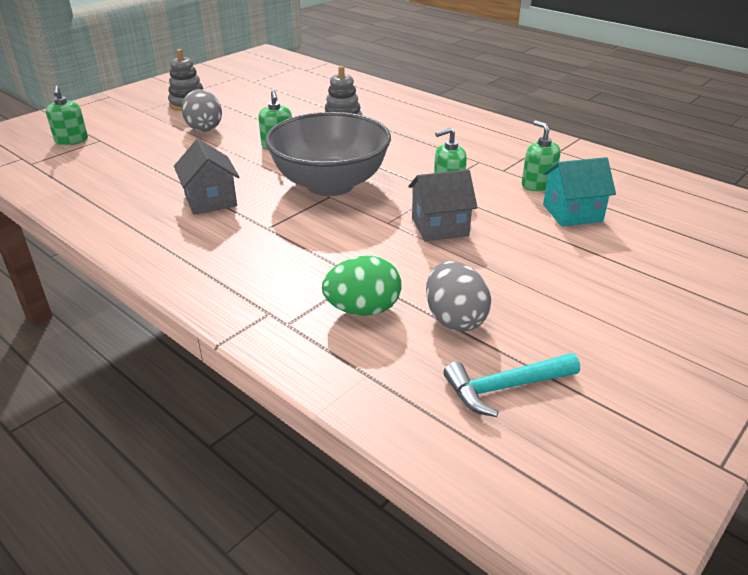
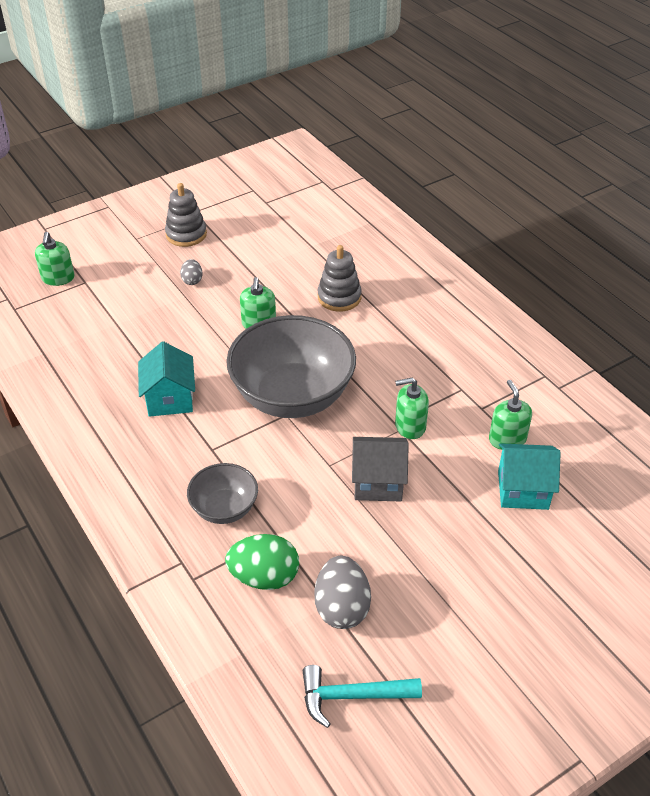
camera: 15 degrees right, 10 degrees up
(204, 128) = (192, 280): grey egg -> grey egg, size x0.53
(210, 200) = (170, 399): grey house -> turquoise house
(298, 266) = (224, 508): none -> grey bowl

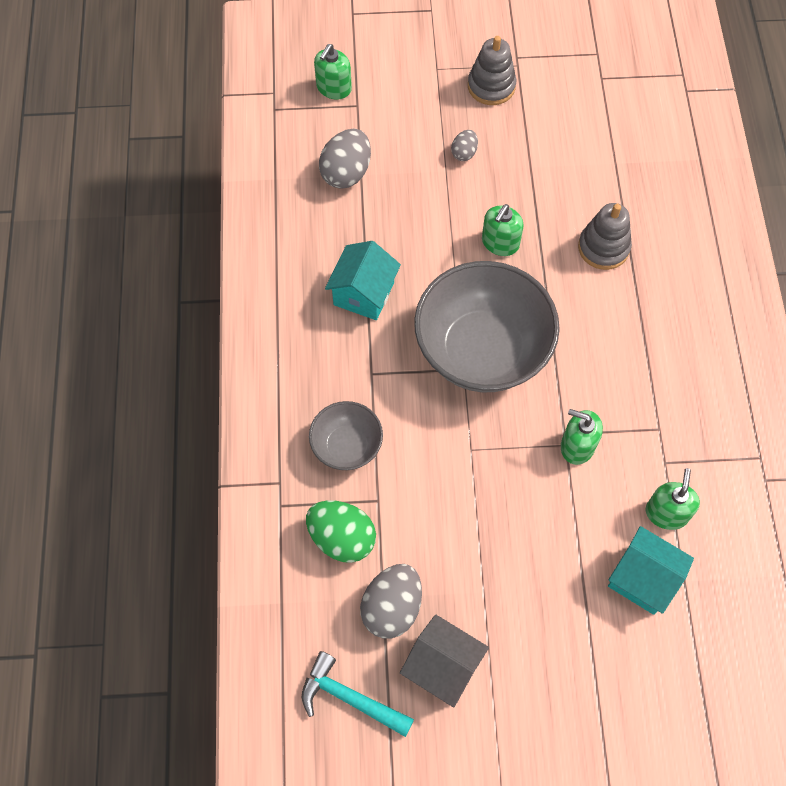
camera: 30 degrees right, 20 degrees up
(103, 327) = (346, 172): none -> grey egg
(378, 482) = (505, 494): grey house -> grey house (442, 667)

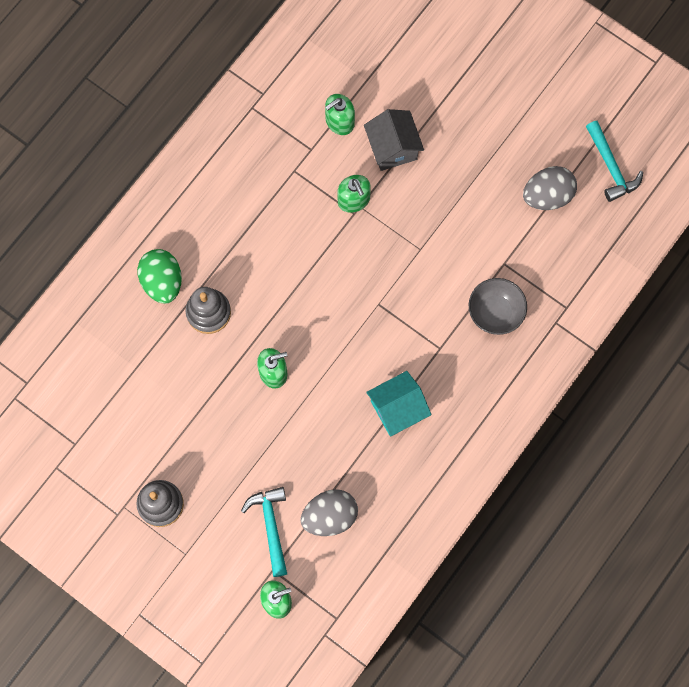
camera: 140 degrees left, 10 degrees up
(342, 538) = (544, 258): green egg -> green egg (162, 282)
(388, 132) = (271, 526): none -> turquoise hammer
(442, 667) = (545, 142): grey house -> grey house (393, 148)
(464, 153) = (232, 463): grey egg -> none
(482, 350) = (355, 306): grey bowl -> none
(642, 579) = (389, 99): turquoise house -> none

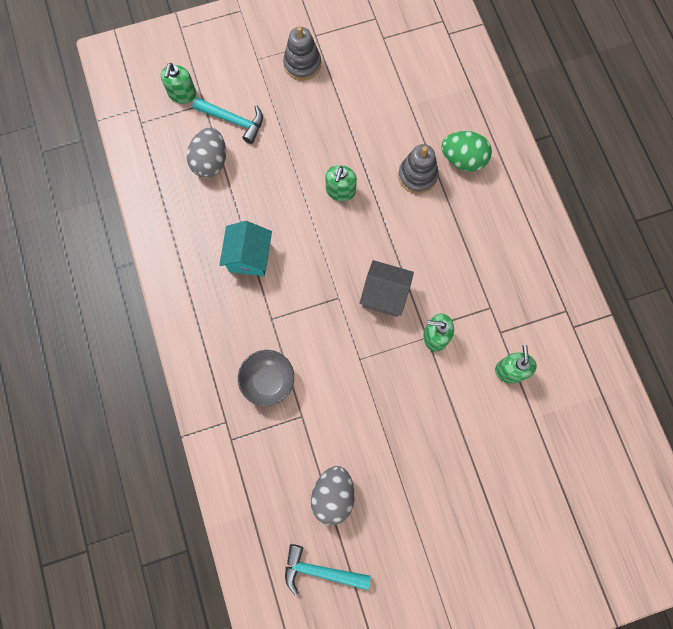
camera: 125 degrees right, 0 degrees up
(393, 148) = (459, 397): grey house -> grey house (384, 295)

